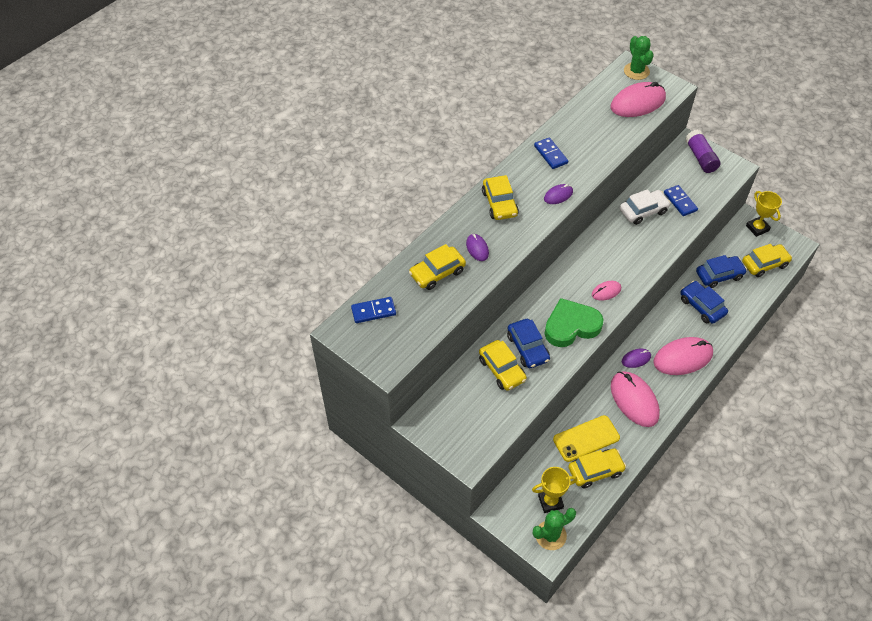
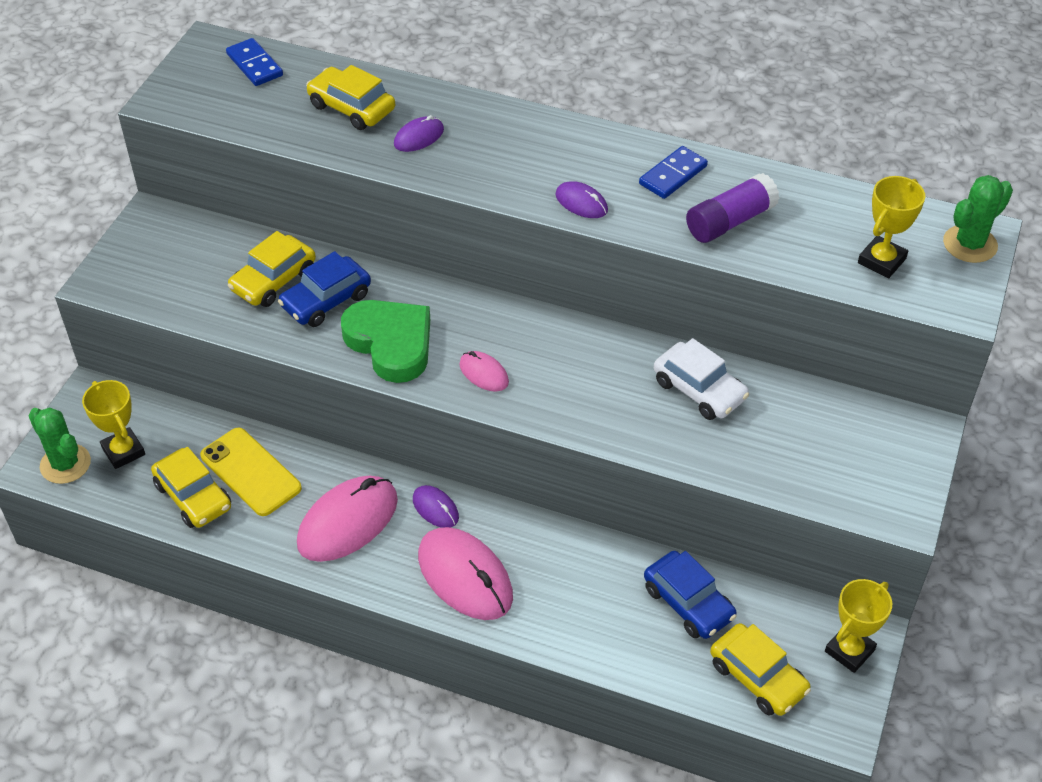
camera: 70 degrees right, 5 degrees down
(499, 203) = (526, 140): yellow car -> none
(637, 103) = (881, 261): pink mouse -> yellow trophy
(680, 202) = (754, 439): blue domino -> none
(700, 157) = (894, 452): purple glue stick -> purple glue stick (730, 221)
(701, 306) = (597, 586): blue car -> none

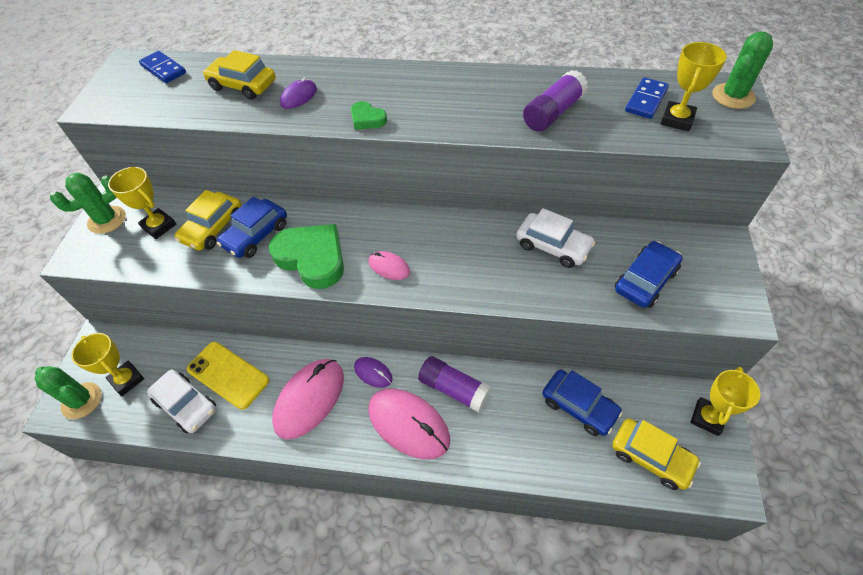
camera: 10 degrees left, 5 degrees up
(142, 243) = (107, 220): none -> green cactus
(193, 496) = (186, 405): yellow car -> white car
(206, 264) = (159, 226): none -> yellow trophy
(496, 184) = (367, 119): none -> green heart
(534, 549) = (454, 389): none -> purple glue stick
(581, 203) = (436, 120): purple mouse -> none
(673, 175) = (498, 89): blue domino -> blue domino (646, 100)
(800, 454) = (645, 280): none -> blue car

